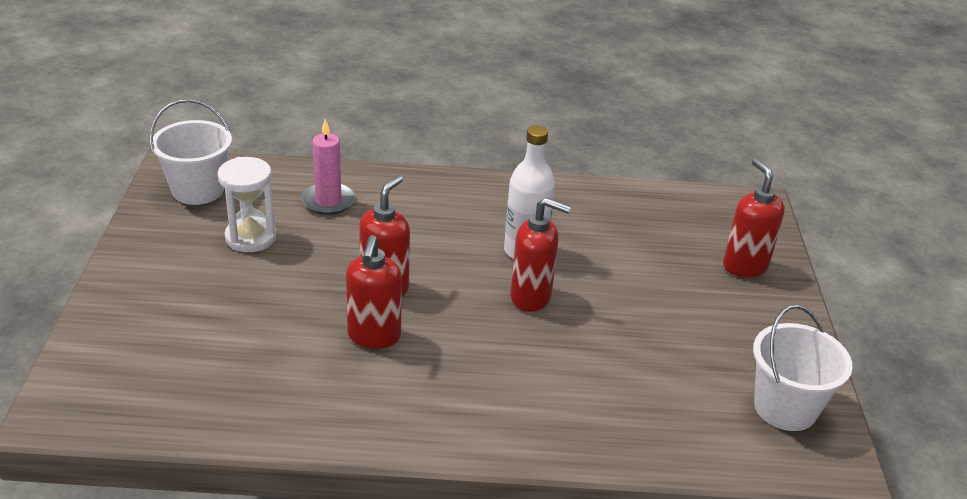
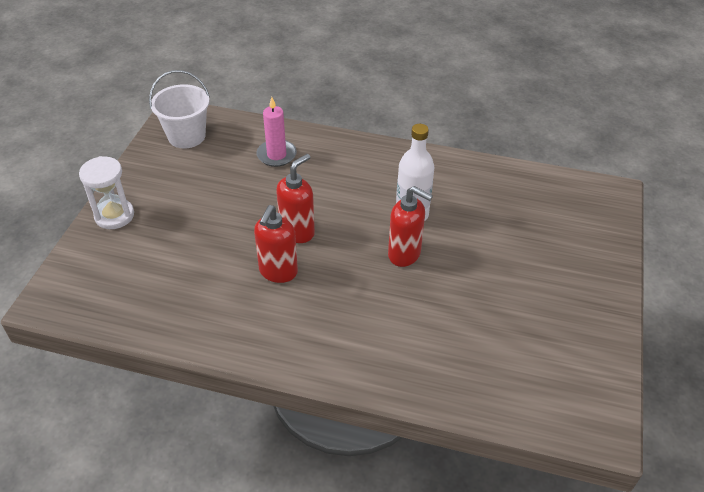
camera: 15 degrees right, 10 degrees up
(251, 237) = (213, 179): white hourglass -> white hourglass (114, 216)
(744, 266) = (584, 248): red soap dispenser -> none
(785, 407) = (577, 377): white bucket -> none

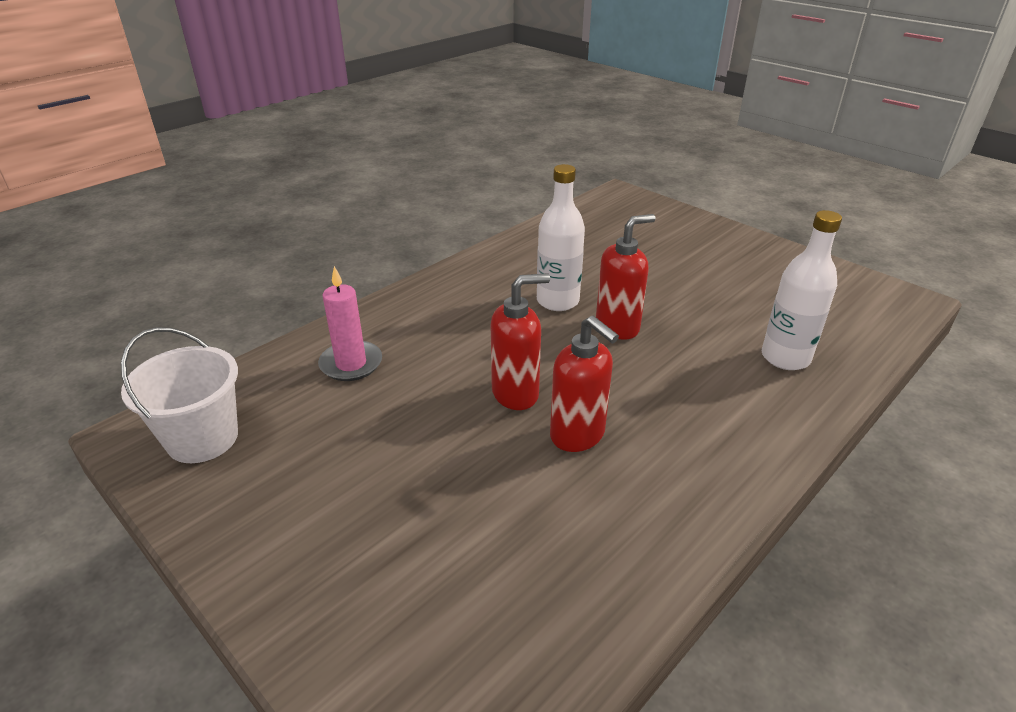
camera: 60 degrees left, 10 degrees down
(114, 216) = (295, 594): white hourglass -> none
(297, 232) = (516, 394): red soap dispenser -> red soap dispenser turned 90 degrees clockwise
(438, 356) = (785, 358): none -> white bottle

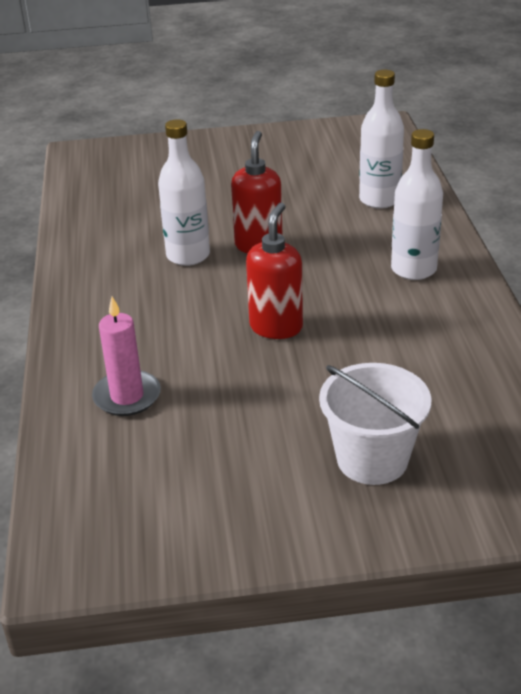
camera: 50 degrees left, 0 degrees up
(202, 438) = (124, 521): white bucket -> white bucket (372, 459)
(578, 435) = (354, 320): red soap dispenser -> none
(706, 435) = (413, 269): none -> white bottle

